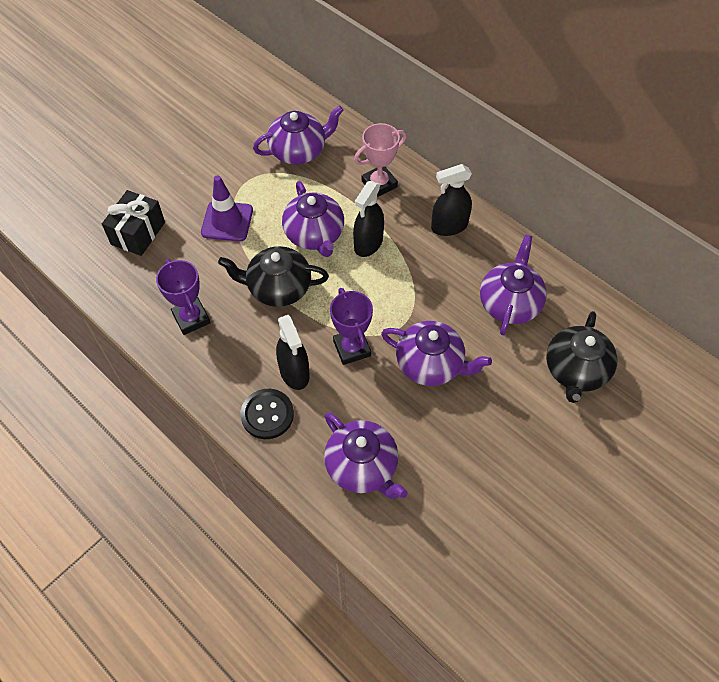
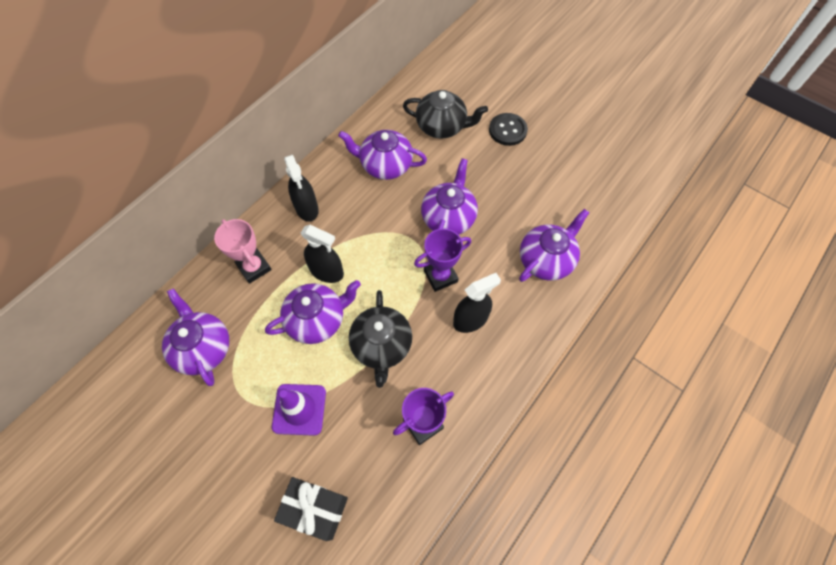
camera: 95 degrees left, 5 degrees up
(267, 415) = (514, 337): black button -> black button (507, 130)

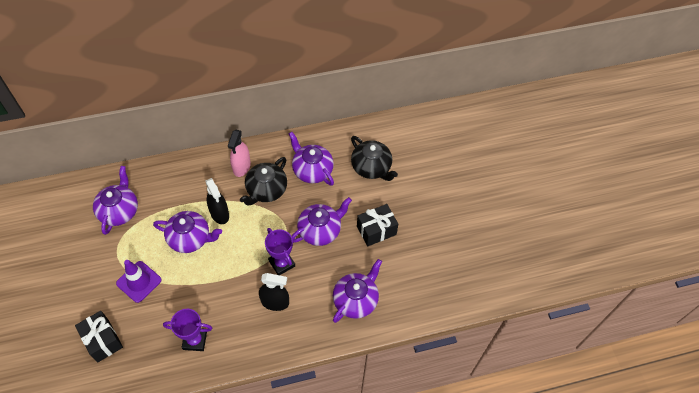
camera: 35 degrees right, 5 degrees down
(254, 267) = (182, 183): pink trophy -> none
(307, 208) = (241, 167): black spray bottle -> pink spray bottle
(382, 345) = (212, 279): black teapot -> black teapot (266, 190)
(440, 276) = (282, 263): purple trophy -> purple trophy turned 45 degrees clockwise
(502, 181) = (376, 230): none -> black gift
(507, 130) = (413, 198): black button -> none
(546, 260) = (356, 300): purple teapot -> purple teapot turned 45 degrees counterclockwise

